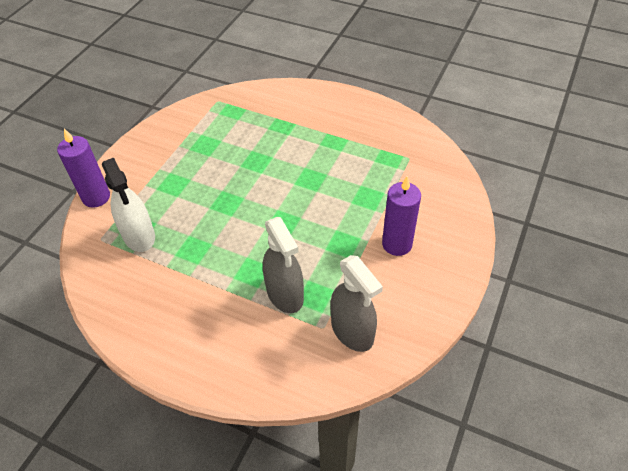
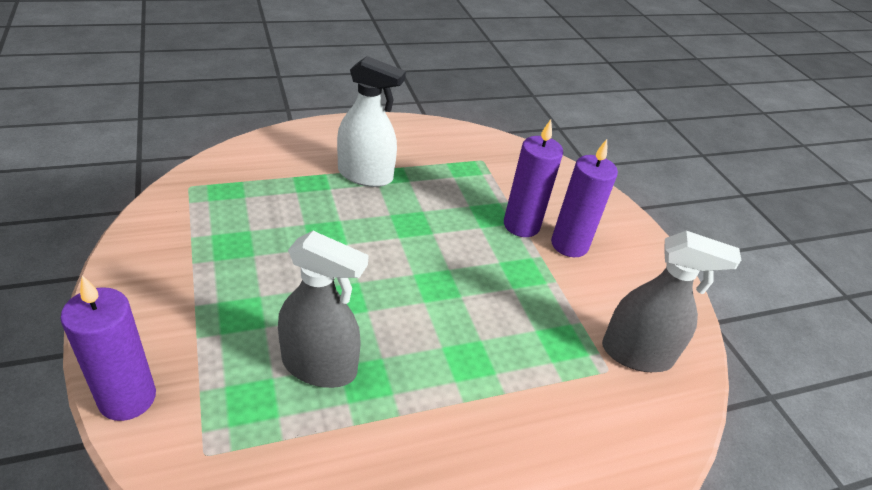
camera: 50 degrees left, 10 degrees down
(139, 236) = (266, 410): white spray bottle -> white spray bottle (365, 175)
(285, 294) = (532, 360): grey spray bottle -> grey spray bottle (319, 366)
(379, 215) = (521, 225): none -> purple candle

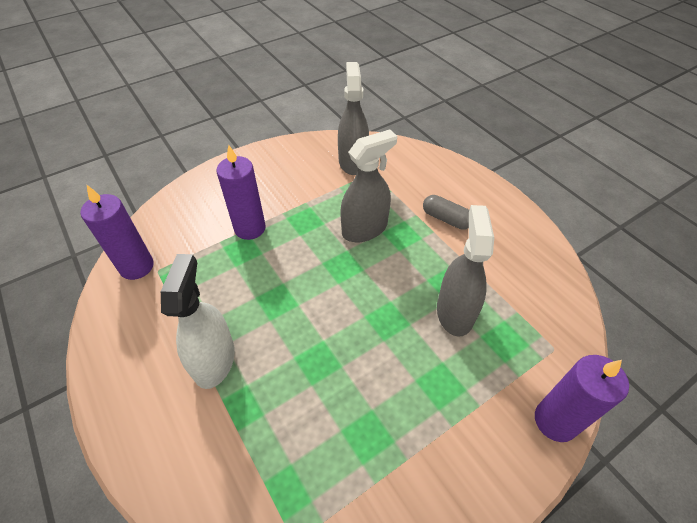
camera: 100 degrees left, 10 degrees up
(484, 428) = (446, 219): none -> grey capsule
(491, 323) = (364, 229): none -> grey spray bottle
(569, 245) = (262, 199): purple candle -> purple candle (137, 266)

